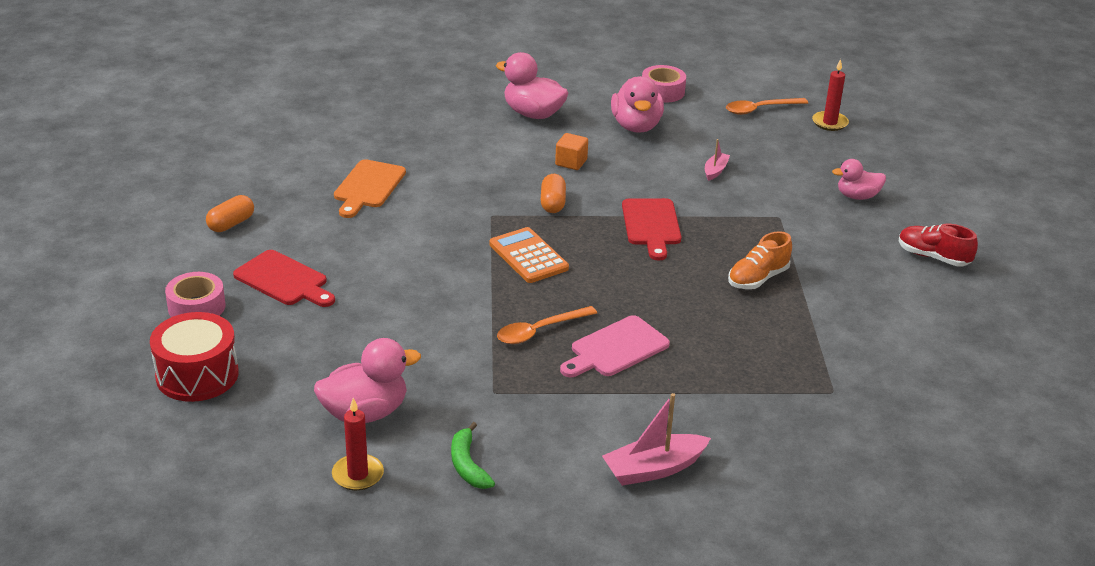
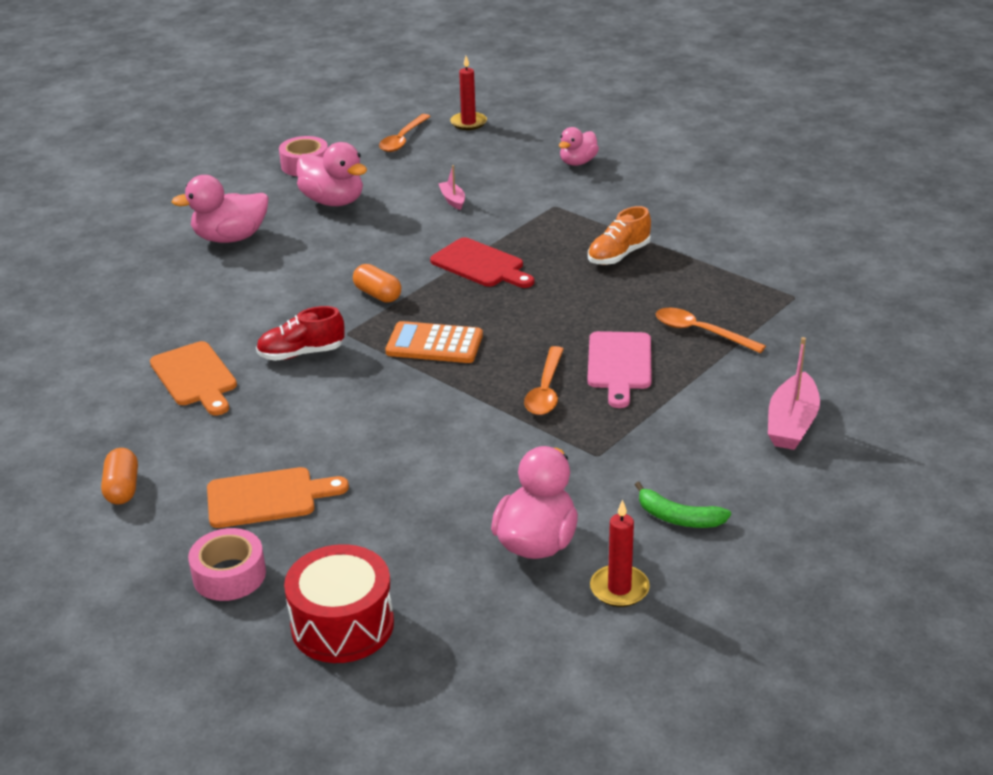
camera: 45 degrees left, 0 degrees up
(284, 280) = (267, 497): red cutting board -> orange cutting board
(571, 162) = (333, 256): orange cube -> none
(712, 367) = (701, 332): none -> orange spoon
(758, 278) = (618, 255): orange shoe -> orange shoe turned 45 degrees clockwise
(933, 257) = (693, 174): red shoe -> red shoe (301, 353)

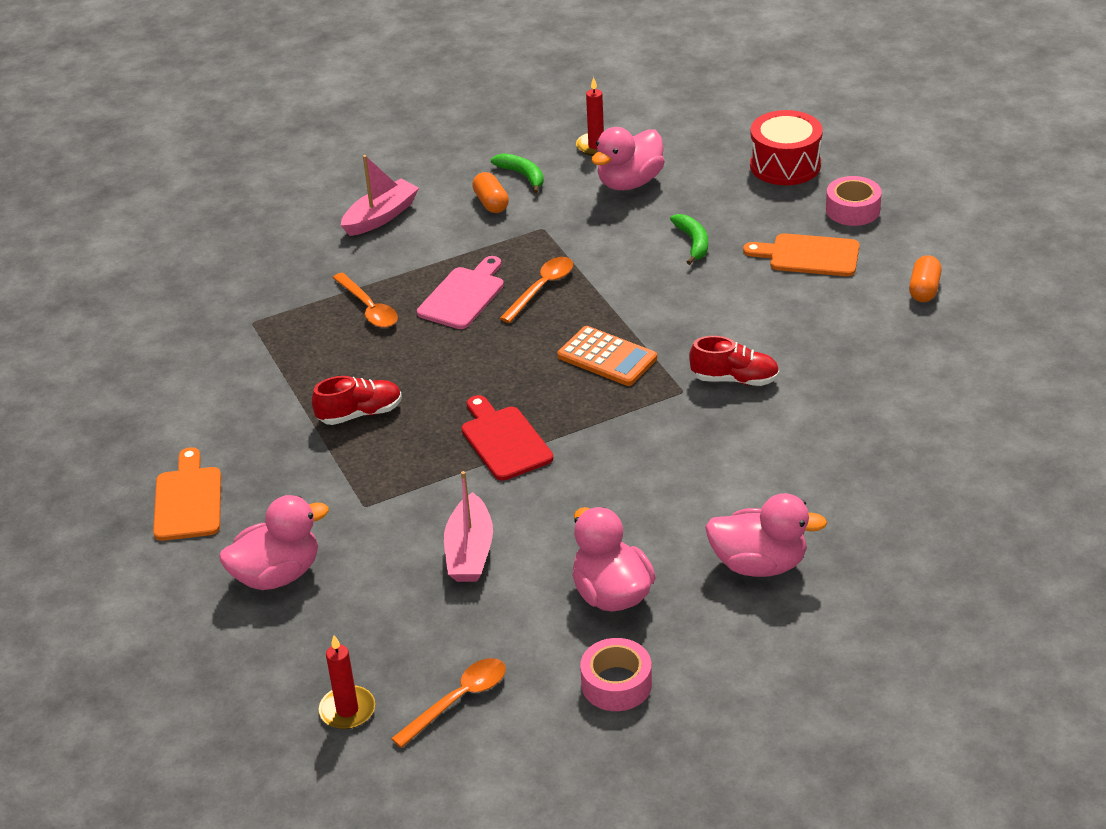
camera: 155 degrees left, 5 degrees up
(195, 377) = (842, 379): orange cutting board -> orange cutting board (188, 500)
(377, 294) = (630, 430): orange capsule -> orange capsule (491, 203)
(411, 480) = (693, 243): none -> green banana
(452, 200) = (470, 551): pink boat -> pink boat, size x1.81
(578, 162) = (277, 575): pink duck -> pink duck, size x1.58
(618, 255) = (360, 414): orange shoe -> red shoe

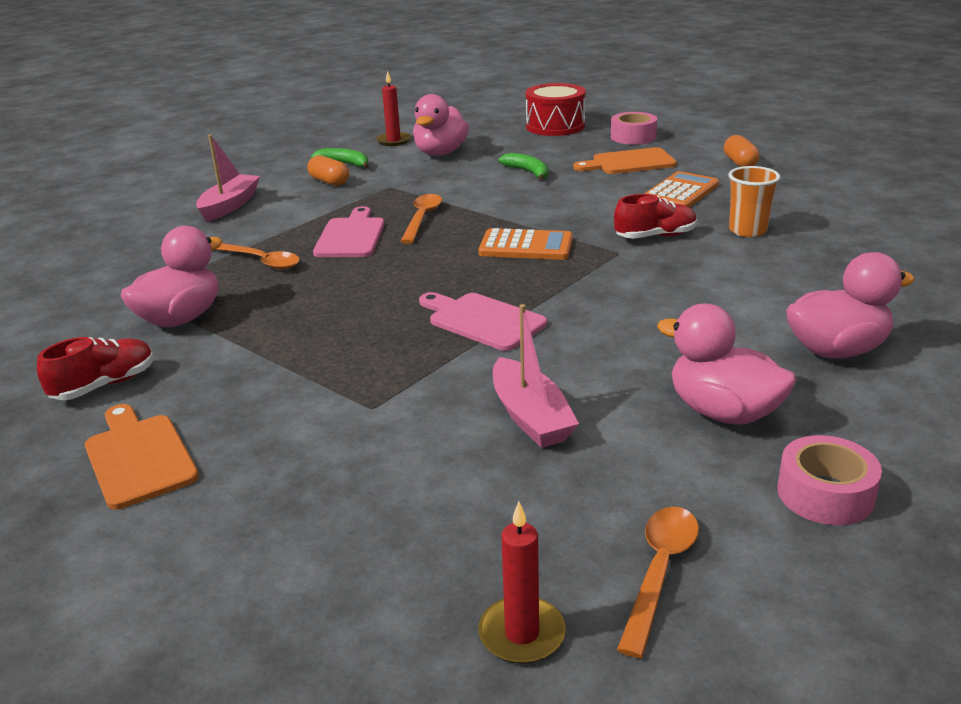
camera: 25 degrees left, 10 degrees down
(277, 575) = (308, 502): pink duck -> pink duck (181, 318)
(360, 414) = (308, 335): red shoe -> red shoe (105, 385)
(504, 440) = (482, 320): red cutting board -> pink cutting board
(818, 321) = (681, 192): none -> orange calculator
(829, 397) = (747, 230): none -> orange cup

